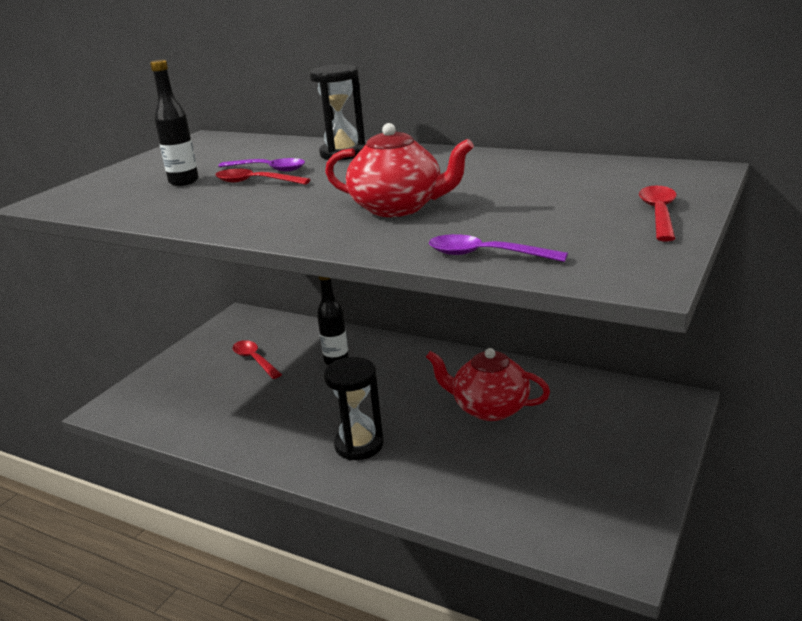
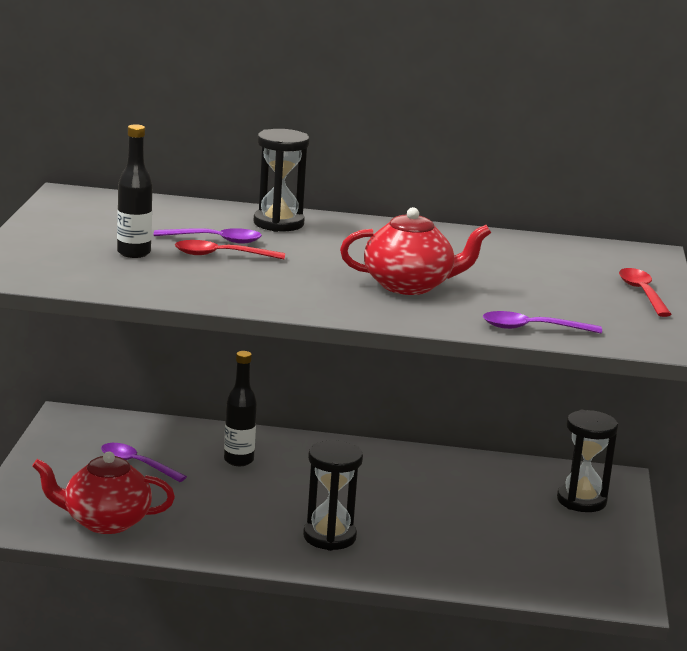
camera: 25 degrees left, 5 degrees down
(254, 360) = (136, 464): red spoon -> purple spoon
(489, 408) = (440, 496): red teapot -> red teapot (105, 522)
(629, 424) = (581, 501): none -> black hourglass

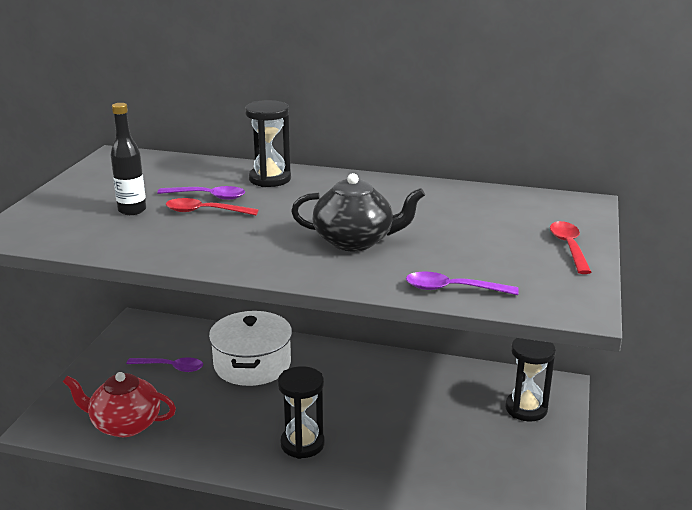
camera: 10 degrees right, 5 degrees up
(136, 464) = (171, 367): purple spoon -> purple spoon turned 150 degrees clockwise
(238, 460) = (252, 364): black bottle -> white pot
(409, 286) = (355, 241): red teapot -> black teapot

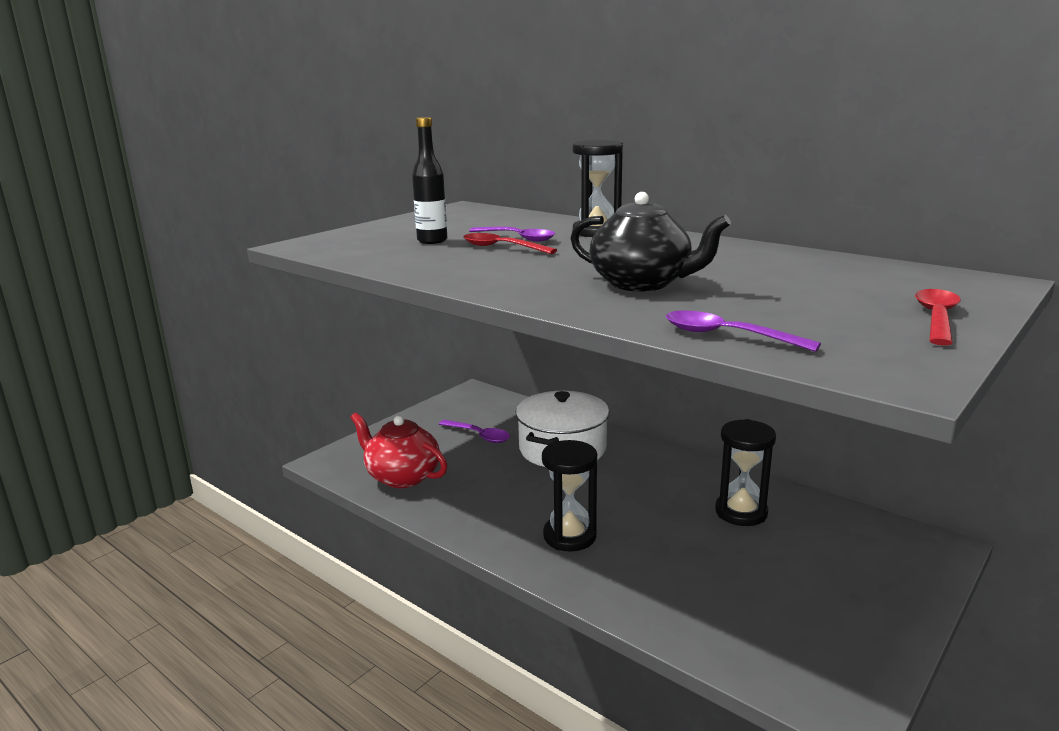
camera: 25 degrees right, 5 degrees down
(526, 409) = (877, 563): black hourglass -> black hourglass (741, 512)

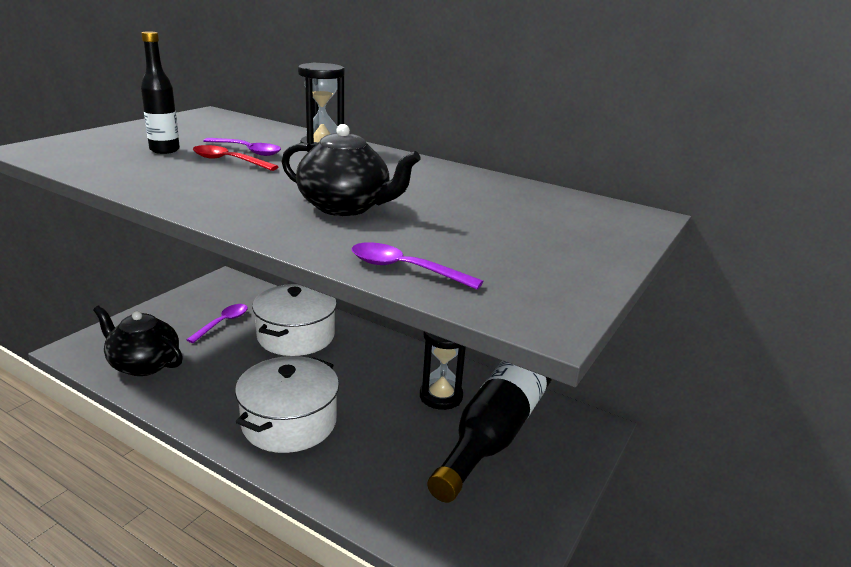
camera: 10 degrees left, 5 degrees up
(402, 477) = (143, 364): red teapot -> black teapot
(479, 436) = (223, 323): purple spoon -> purple spoon turned 90 degrees counterclockwise
(569, 536) = (289, 422): black hourglass -> white pot
(812, 551) = (494, 432): none -> black bottle
(936, 318) = (588, 253): red spoon -> none

